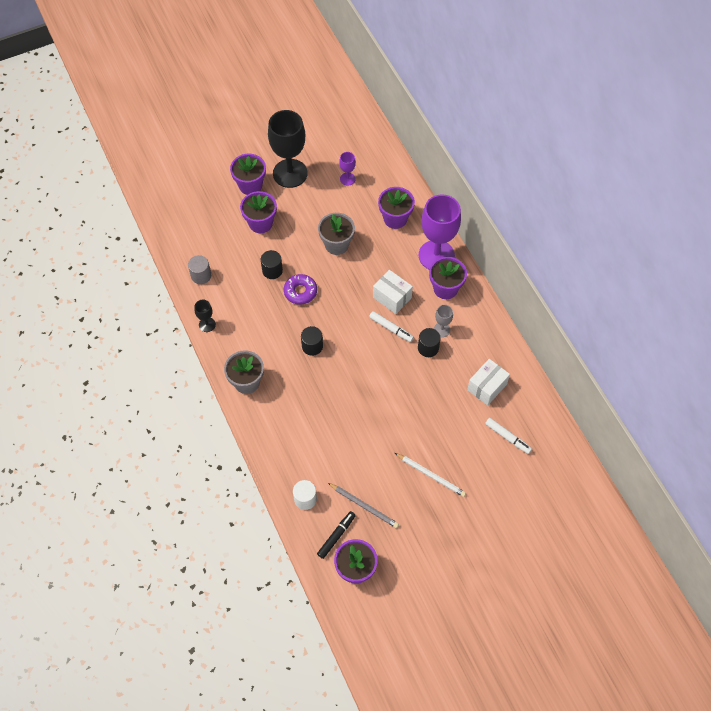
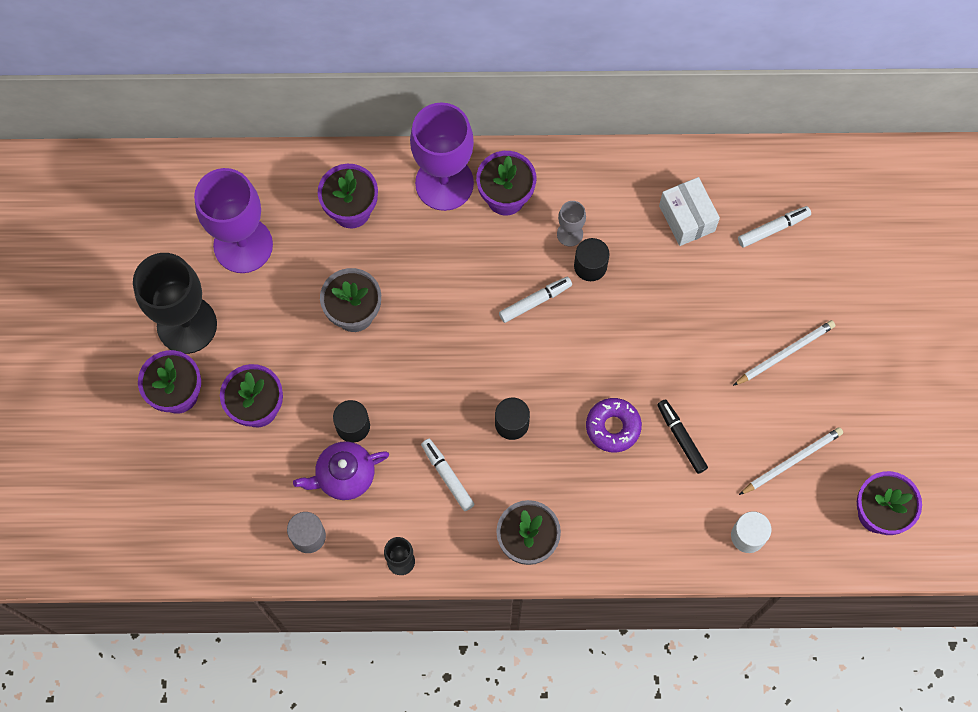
camera: 65 degrees left, 10 degrees up
(242, 278) = (344, 476): none -> purple teapot
(266, 327) = (447, 476): none -> white marker
(300, 292) = (411, 401): purple donut -> purple donut (613, 427)
(336, 536) = (820, 517): black marker -> black marker (681, 438)
(347, 179) = (243, 245): purple goblet -> purple goblet, size x2.24
(364, 506) = (792, 461): grey pencil -> white pencil
(392, 297) = (484, 276): white box -> none

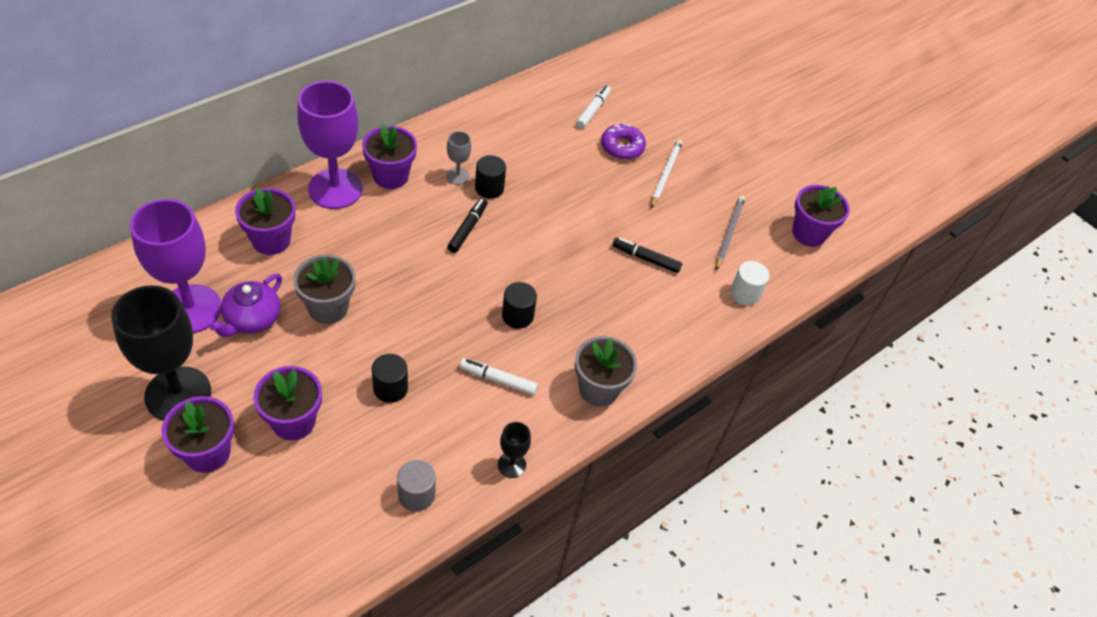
camera: 45 degrees left, 20 degrees down
(344, 476) = (412, 429): purple teapot -> purple teapot (252, 319)
(535, 301) = (467, 229): white marker -> black marker
(613, 427) = (593, 277): purple donut -> purple donut (622, 147)
(687, 218) = (531, 130): white box -> none
(792, 461) = (729, 233): white pencil -> grey pencil

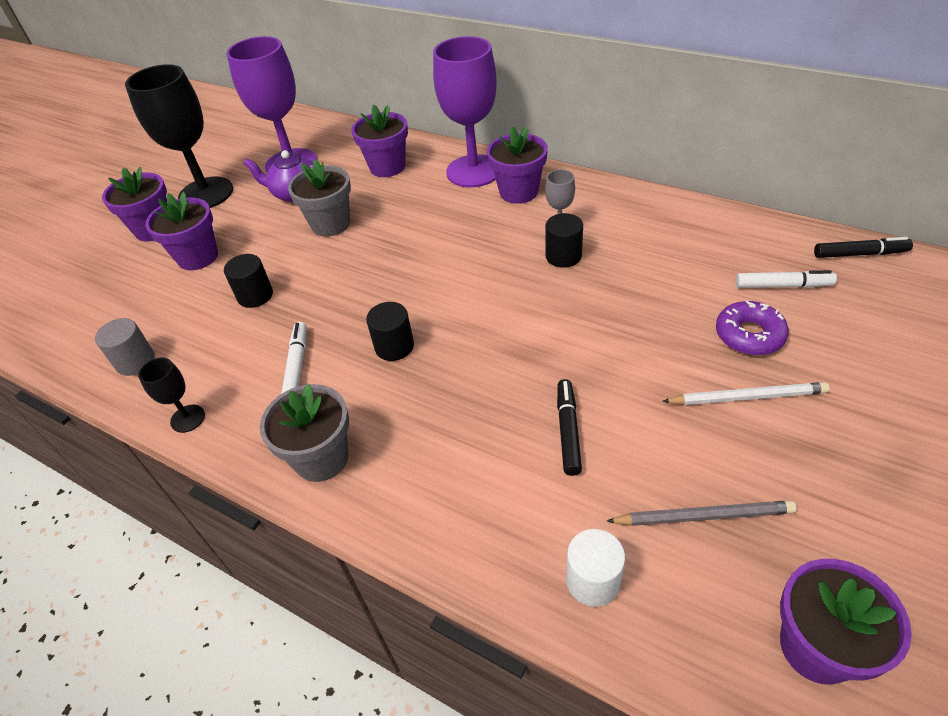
camera: 80 degrees right, 5 degrees down
(467, 229) = (491, 264): black marker -> black marker (859, 254)

